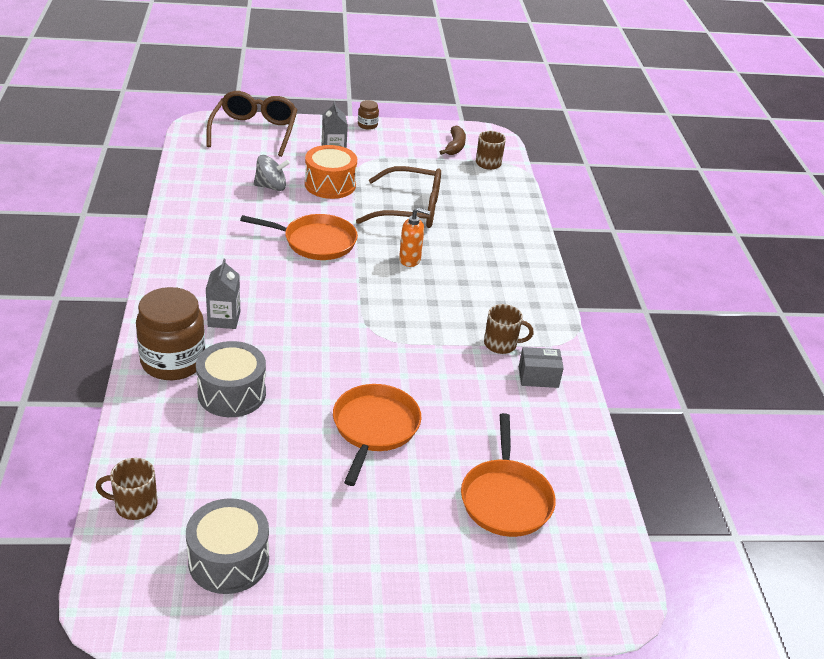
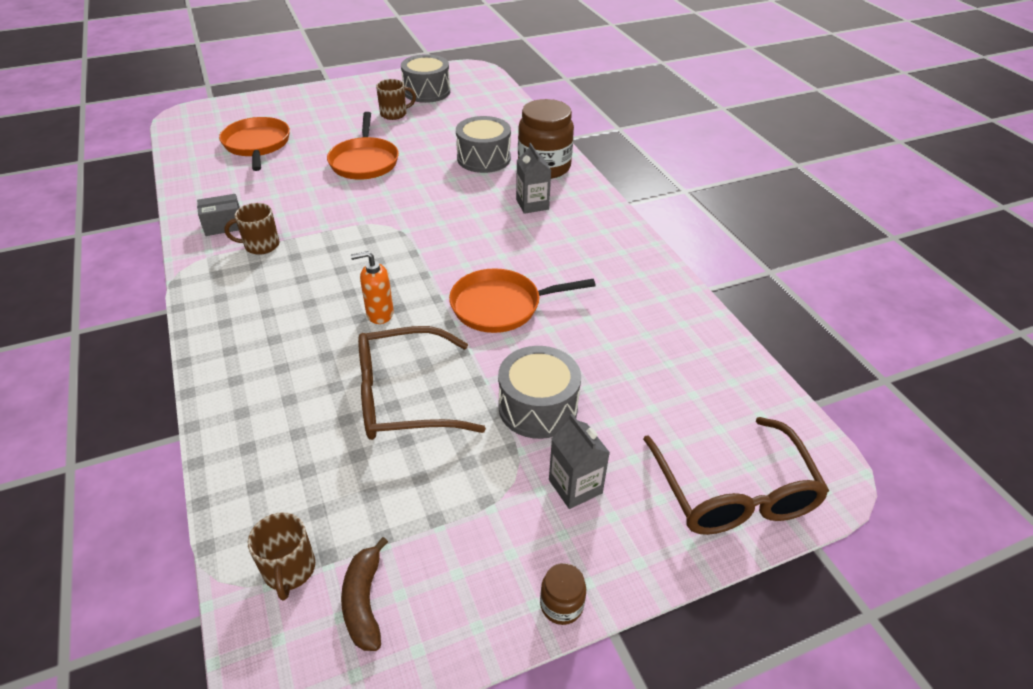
camera: 165 degrees right, 5 degrees up
(135, 505) = (497, 100): brown mug -> brown mug (394, 114)
(271, 187) = (612, 374): grey spinning top -> none
(330, 184) = (538, 407): orange drum -> grey drum

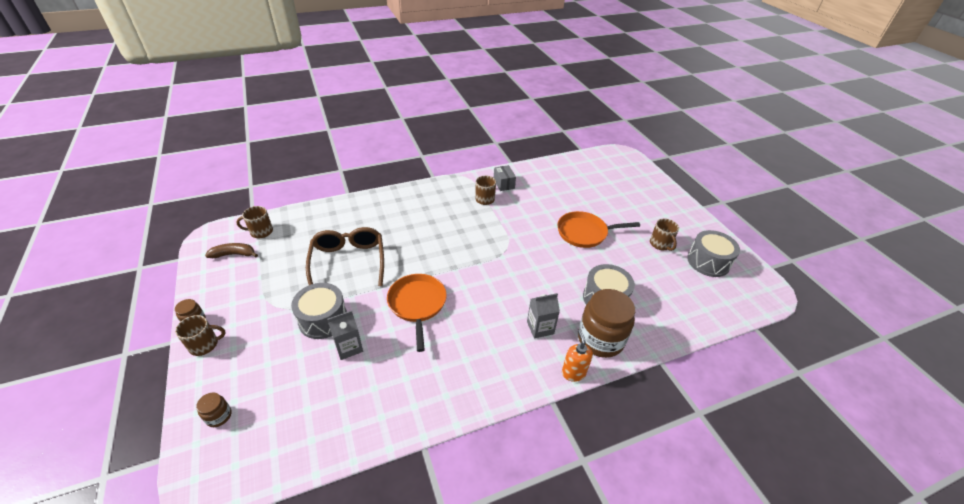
camera: 90 degrees right, 0 degrees up
(257, 144) = (594, 185): orange pan -> none
(379, 314) = (418, 249): orange soap dispenser -> orange soap dispenser (573, 373)
(575, 486) = (259, 333): grey carton -> grey carton (348, 347)
(613, 564) = (204, 345): none -> brown mug
(733, 493) = (219, 416): brown glasses -> brown jar

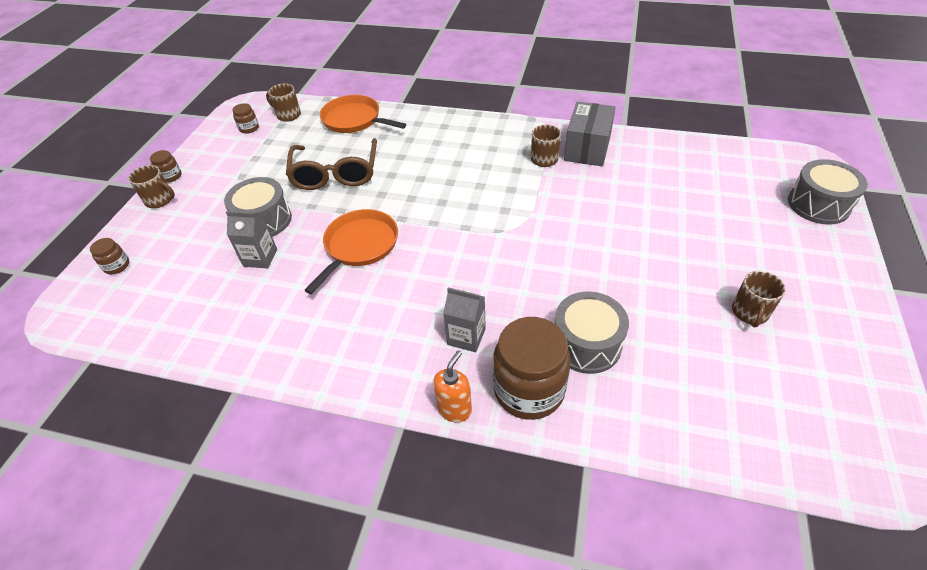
camera: 40 degrees right, 5 degrees up
(234, 254) = (249, 128): brown banana -> brown jar
(348, 261) = (335, 173): brown glasses -> brown glasses turned 150 degrees clockwise
(504, 184) = (587, 148): grey box -> grey box, size x1.69
(584, 233) = (641, 249): orange pan -> orange pan (354, 120)
(708, 262) = (812, 373): grey drum -> grey drum (818, 204)

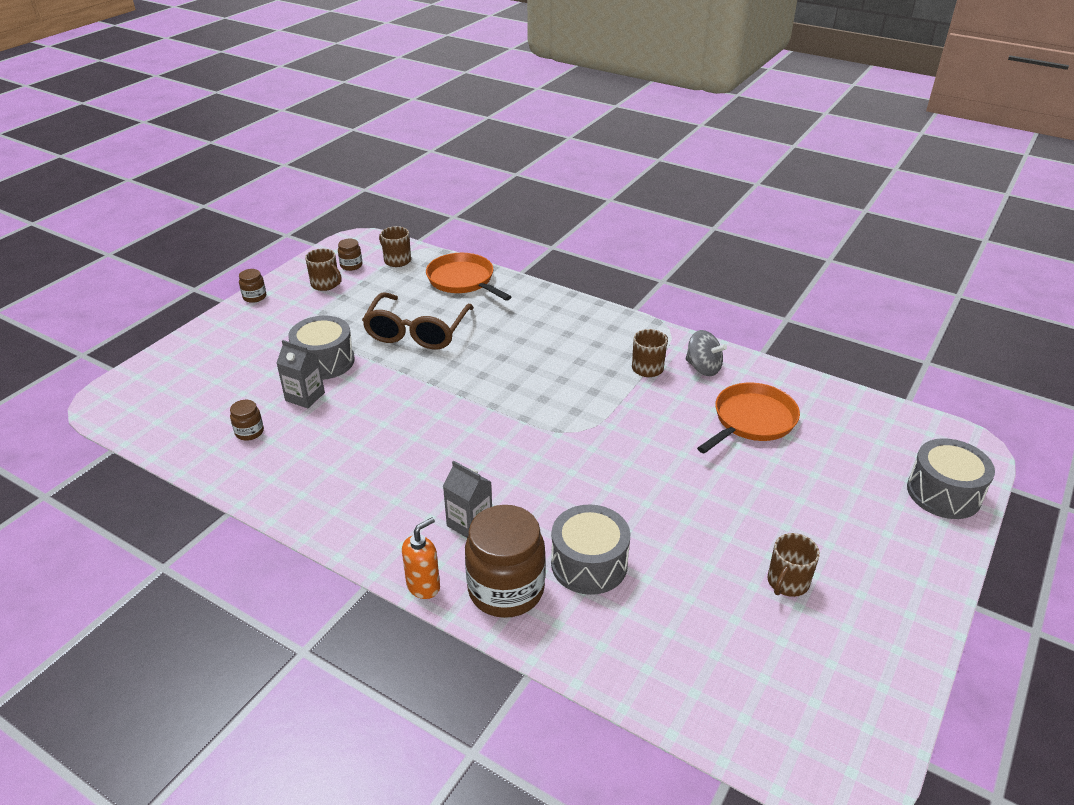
camera: 15 degrees right, 10 degrees down
(117, 266) = (170, 371): brown jar -> brown jar (249, 432)
(160, 200) = (234, 318): brown mug -> brown mug (326, 284)
(359, 246) = (406, 409): orange pan -> orange pan (752, 420)
(587, 148) = (703, 368): grey box -> grey spinning top

